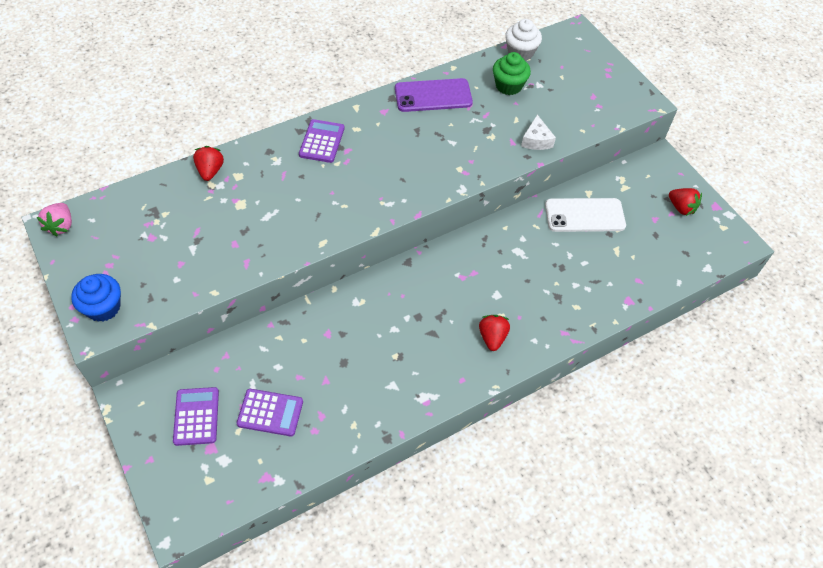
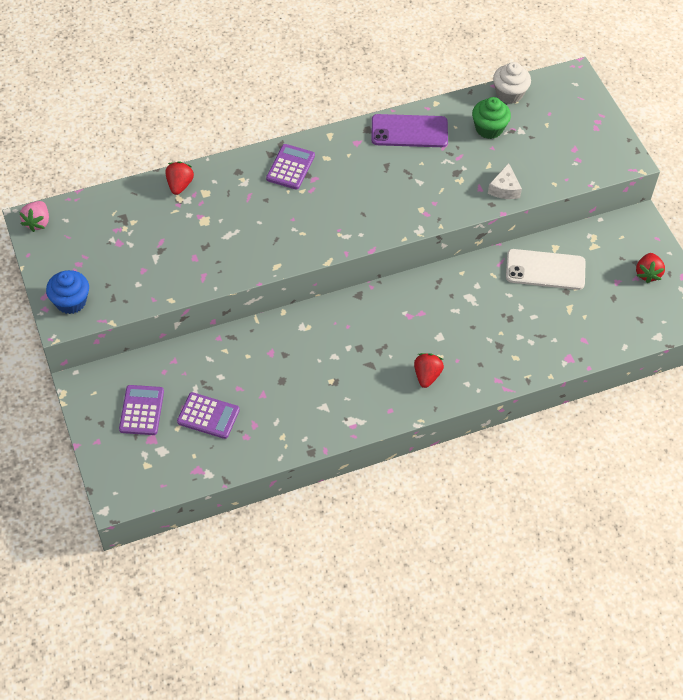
camera: 10 degrees right, 0 degrees up
(681, 208) = (647, 273): red strawberry -> red strawberry turned 45 degrees clockwise

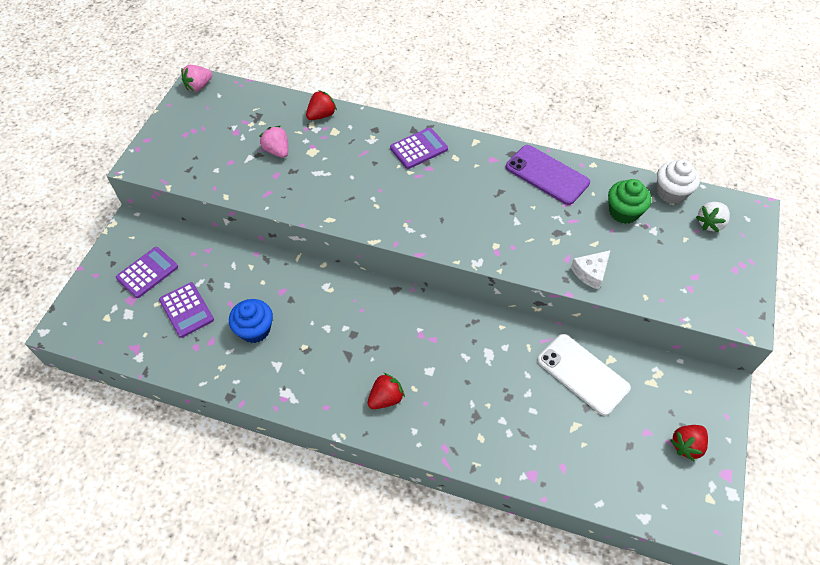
camera: 40 degrees right, 0 degrees up
(71, 302) = (159, 154): blue cupcake -> blue cupcake (255, 330)
(174, 237) = (277, 151): none -> pink strawberry
(554, 102) = (710, 223): none -> white strawberry

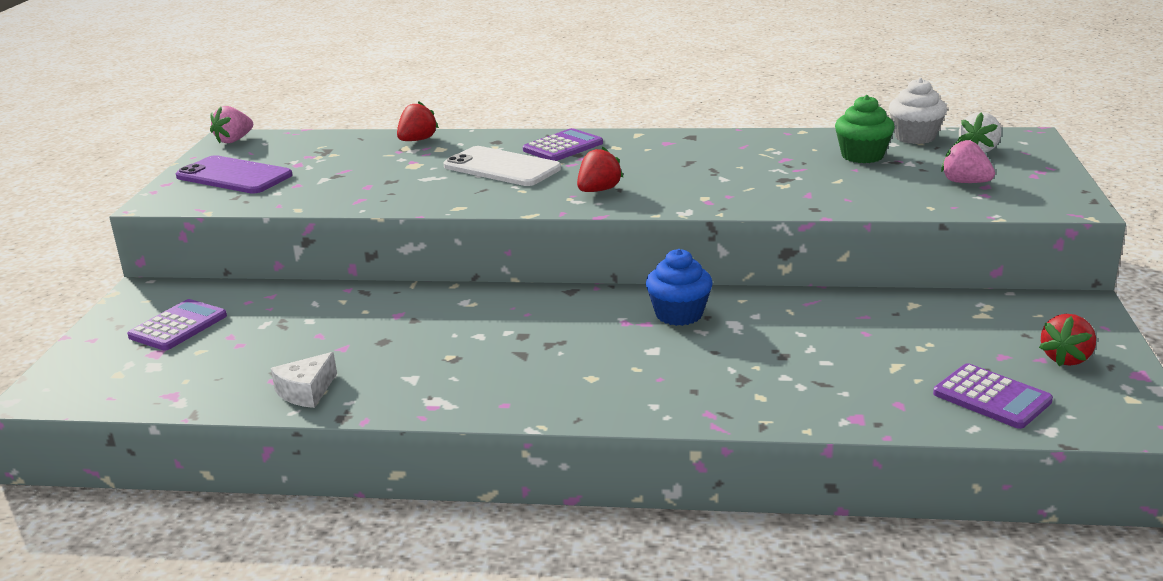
camera: 10 degrees left, 30 degrees down
(186, 310) = (250, 350): purple calculator -> purple calculator (991, 397)
(255, 330) = (366, 352): blue cupcake -> blue cupcake (679, 314)
(277, 151) = (363, 170): pink strawberry -> pink strawberry (965, 182)
(386, 398) = (596, 383): red strawberry -> red strawberry (598, 190)
(547, 175) = (746, 144): purple phone -> purple phone (234, 176)
(583, 374) = (880, 321): white phone -> white phone (502, 167)
(590, 273) = (846, 200): white cheese -> white cheese (306, 391)

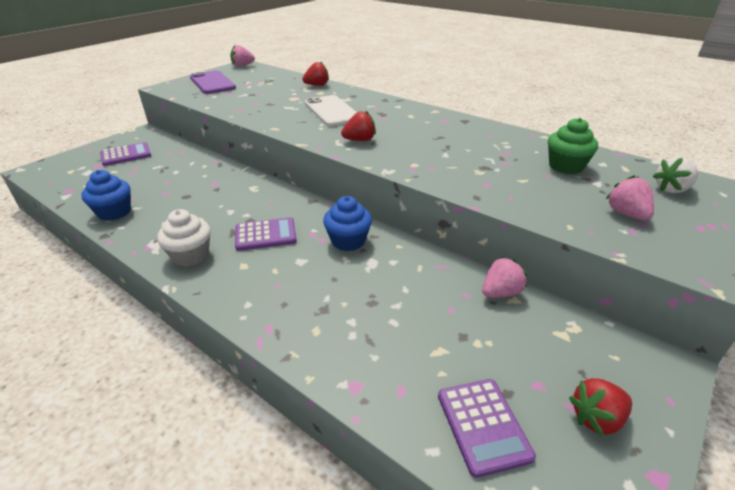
camera: 30 degrees right, 10 degrees up
(306, 391) = (114, 212): white cheese -> blue cupcake
(563, 147) = (382, 108): purple calculator -> purple calculator (265, 235)
(894, 303) = (500, 292): none -> pink strawberry
(914, 137) = (627, 163): white cupcake -> white cupcake (190, 255)

